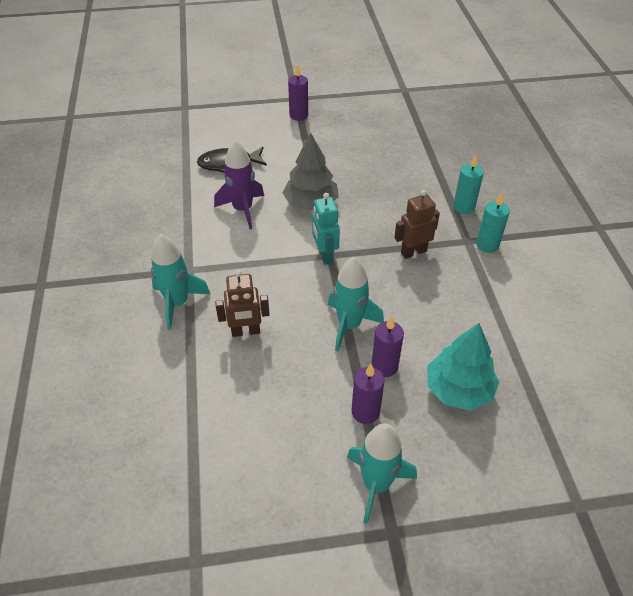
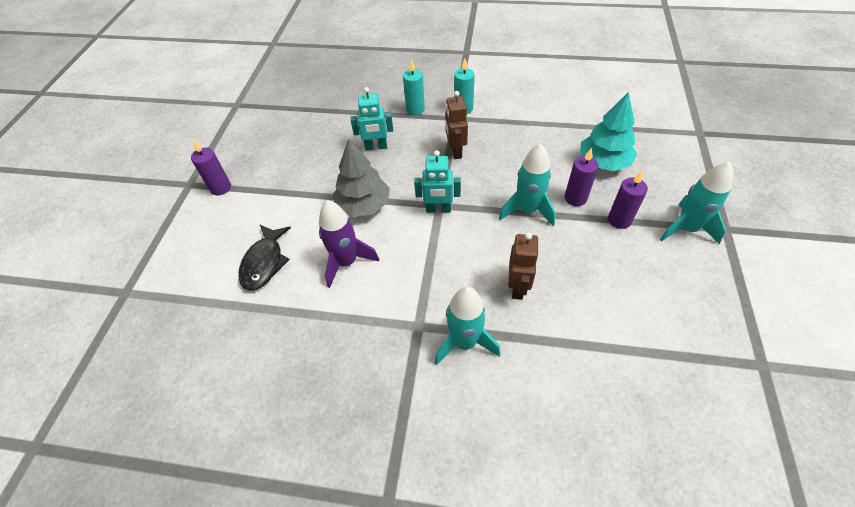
camera: 70 degrees left, 5 degrees up
(391, 192) = (376, 147): none -> turquoise robot

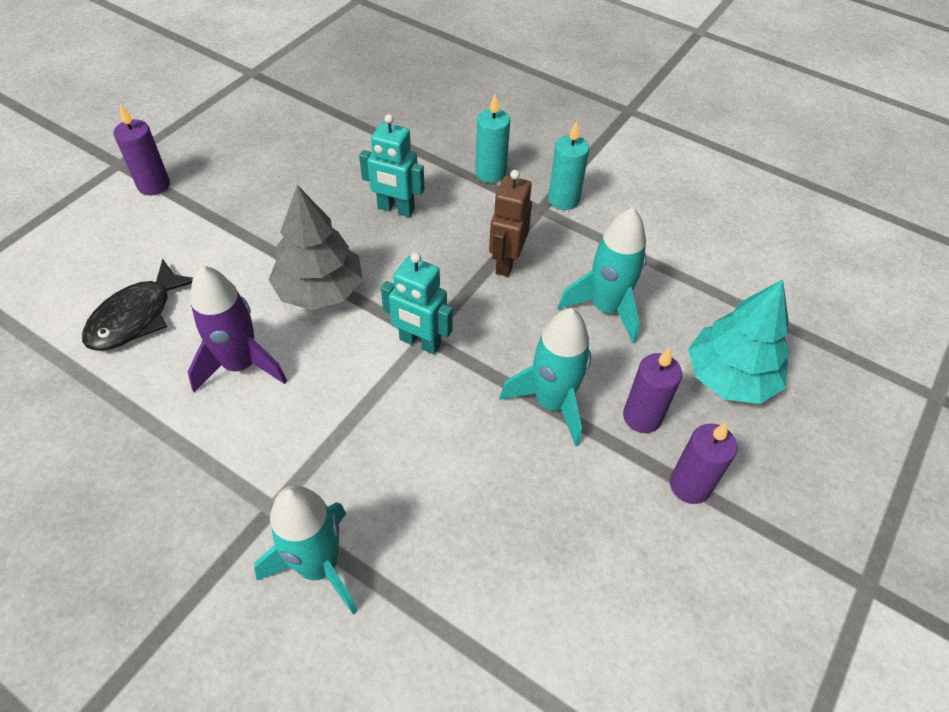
camera: 20 degrees right, 0 degrees up
(518, 287) = (454, 519): brown robot -> none
(686, 229) = (796, 552): turquoise rocket -> turquoise rocket (606, 308)

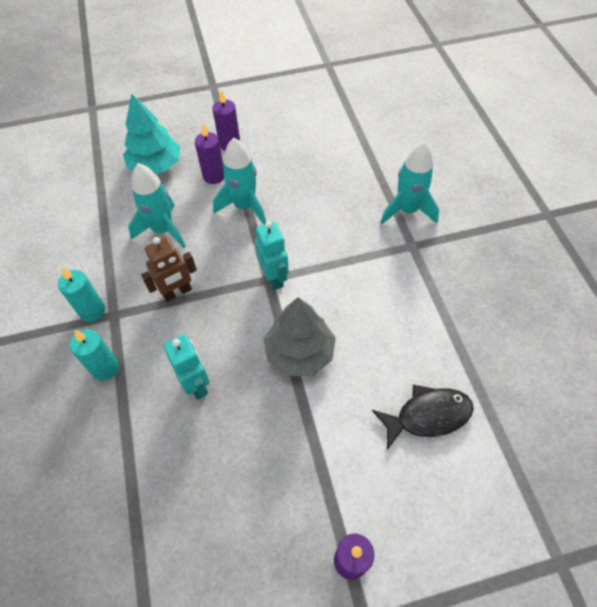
camera: 135 degrees left, 5 degrees up
(241, 365) = (381, 332): purple rocket -> none

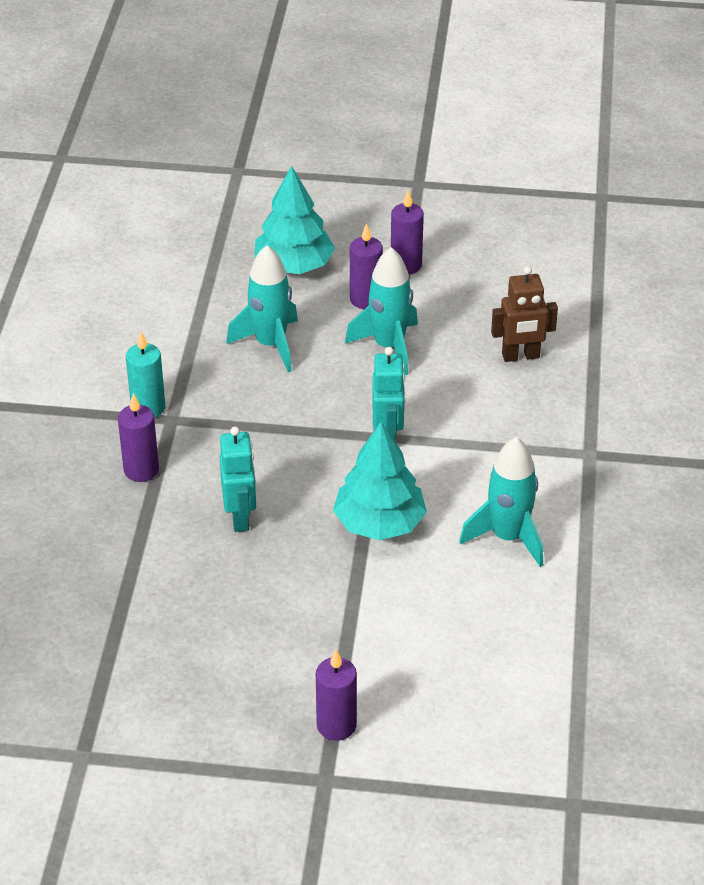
camera: 20 degrees right, 15 degrees down
(105, 368) = (141, 470): turquoise candle -> purple candle
(177, 292) = (259, 418): brown robot -> brown robot (520, 356)
(299, 352) = (379, 523): grey tree -> turquoise tree
(407, 210) = (607, 412): turquoise rocket -> turquoise rocket (508, 537)
(427, 416) = (501, 630): black fish -> none

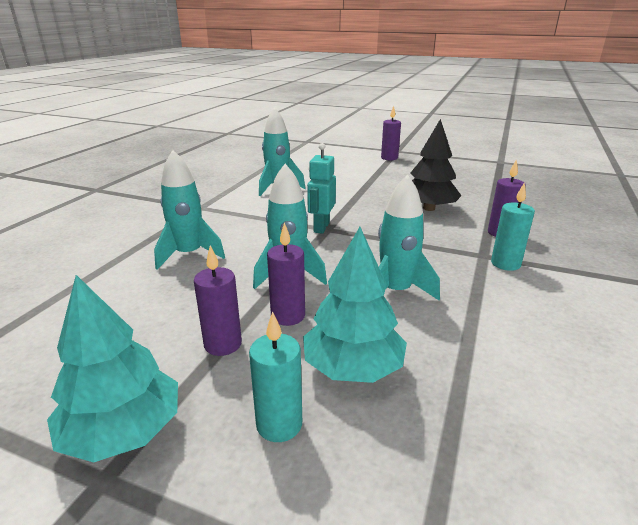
camera: 165 degrees left, 15 degrees down
(240, 517) = (429, 208): turquoise robot -> black tree
(332, 223) = (279, 424): none -> turquoise candle
(379, 523) = (345, 198): turquoise tree -> turquoise tree (123, 431)
(520, 356) = (189, 255): brown robot -> turquoise rocket

